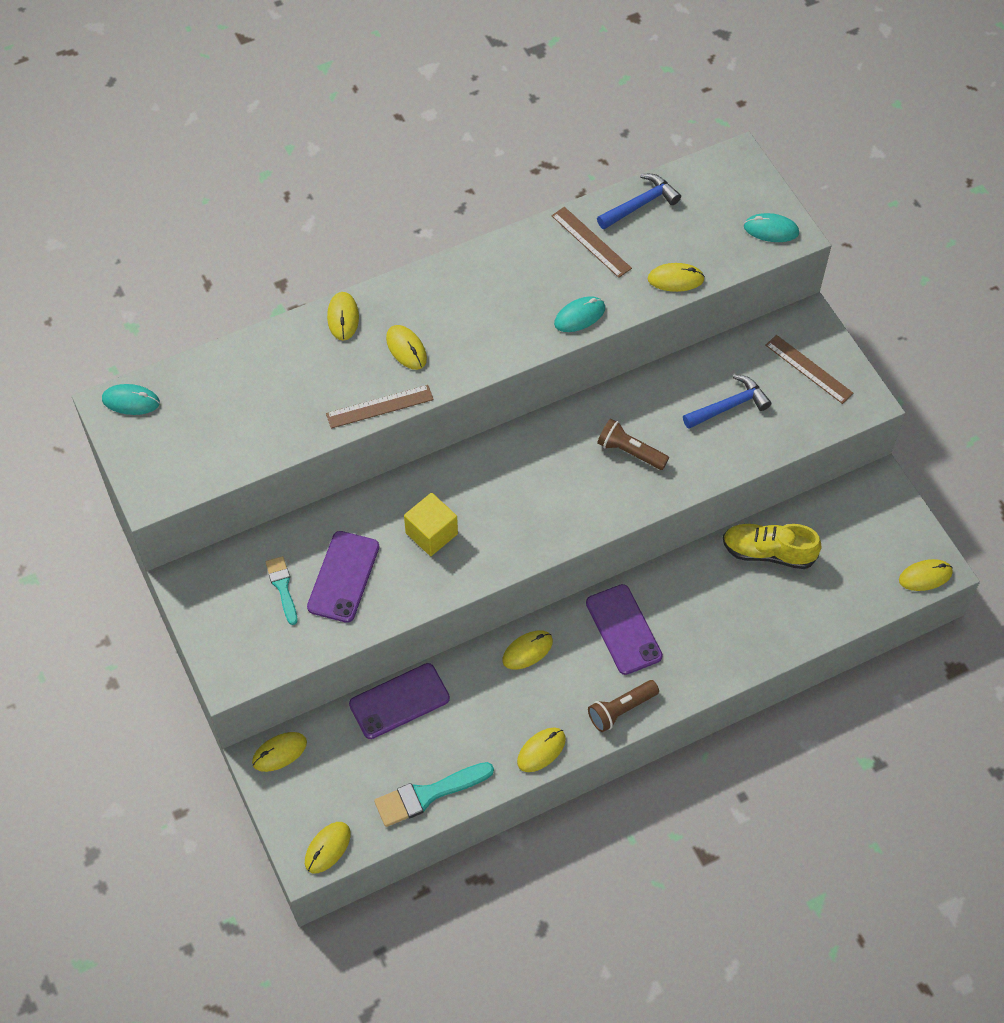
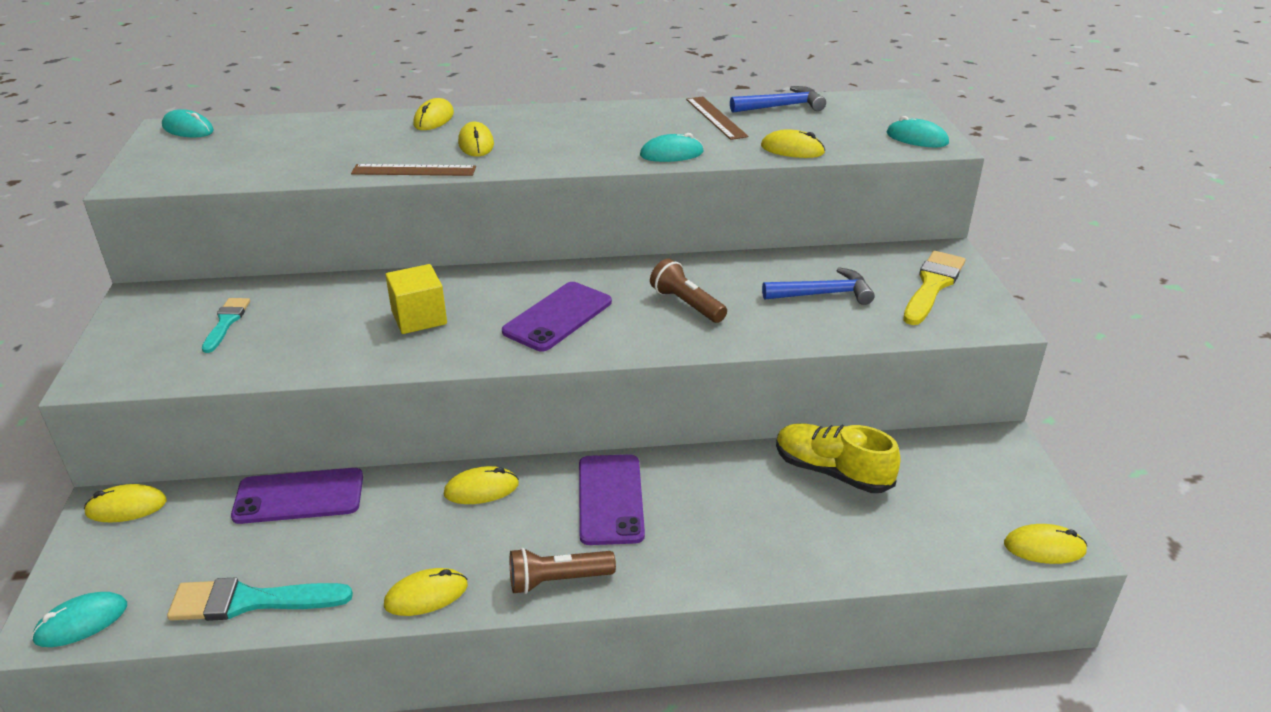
camera: 20 degrees right, 25 degrees down
(327, 848) = (81, 622): yellow mouse -> turquoise mouse
(343, 577) = (295, 329): purple phone -> purple phone (557, 317)
(808, 369) = (932, 286): brown ruler -> yellow brush

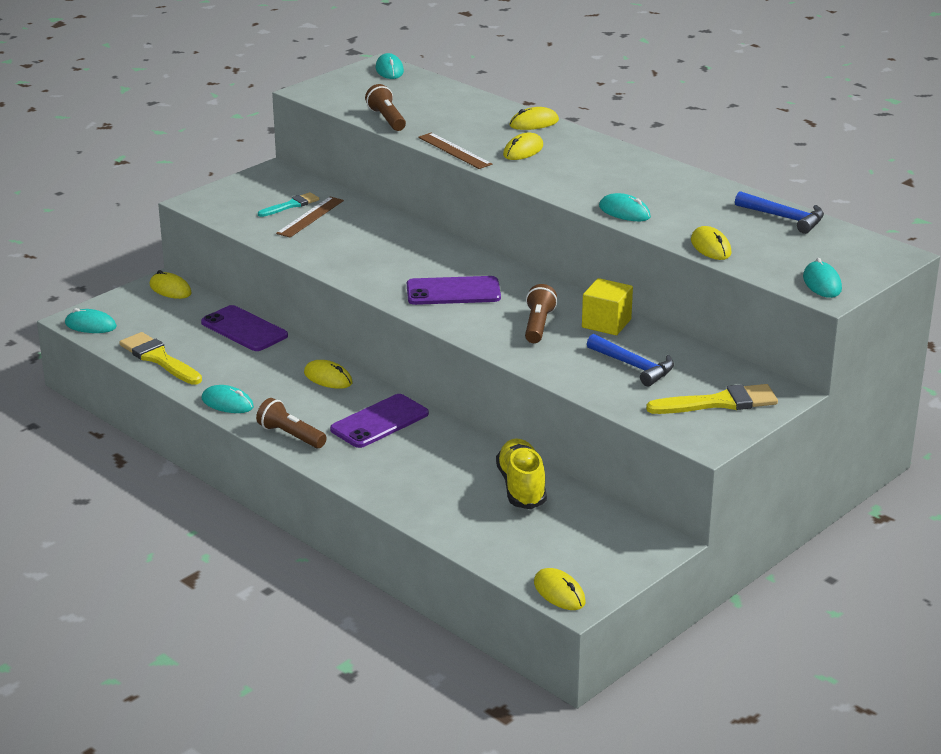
camera: 50 degrees right, 5 degrees down
(251, 601) = (159, 359): turquoise brush -> yellow brush
(281, 172) = (386, 119): none -> brown flashlight
(419, 318) = (383, 253): yellow cube -> yellow cube (606, 323)
(426, 595) = (227, 403): yellow mouse -> turquoise mouse
(715, 118) = (715, 203): brown ruler -> brown ruler (310, 217)

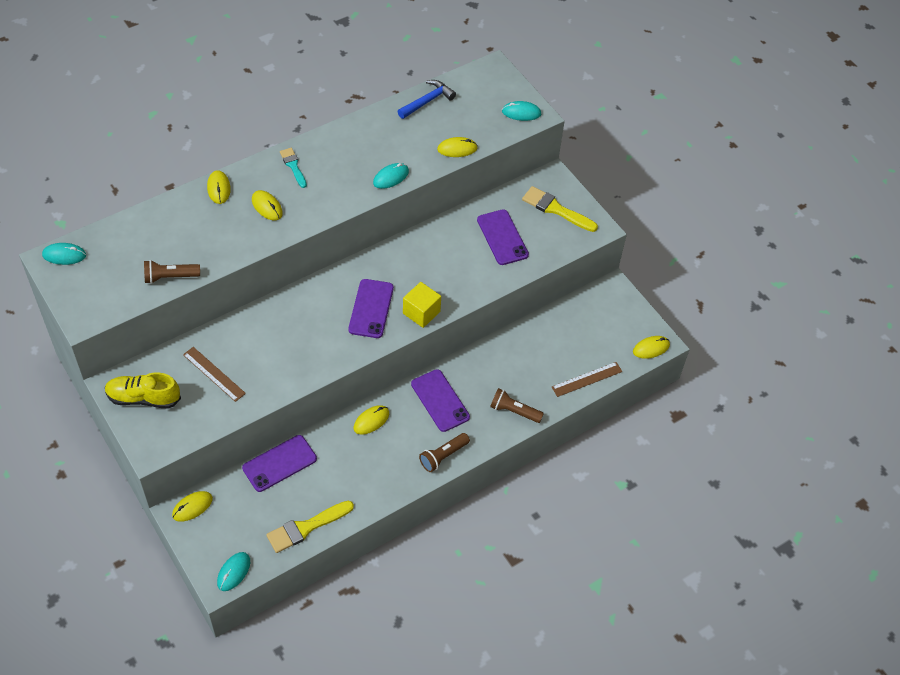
camera: 80 degrees left, 25 degrees up
(227, 403) = (387, 489): turquoise mouse -> none
(291, 205) = (187, 383): turquoise brush -> turquoise brush (293, 166)
(454, 151) = (250, 247): brown ruler -> brown ruler (586, 379)
(521, 487) = (539, 340): yellow shoe -> yellow shoe (143, 398)
(538, 325) = (434, 273): brown flashlight -> brown flashlight (514, 411)
(606, 323) = (443, 236): yellow cube -> yellow cube (421, 312)
(634, 366) = (502, 237): blue hammer -> purple phone
(719, 403) = (556, 209): yellow brush -> yellow brush turned 60 degrees counterclockwise

